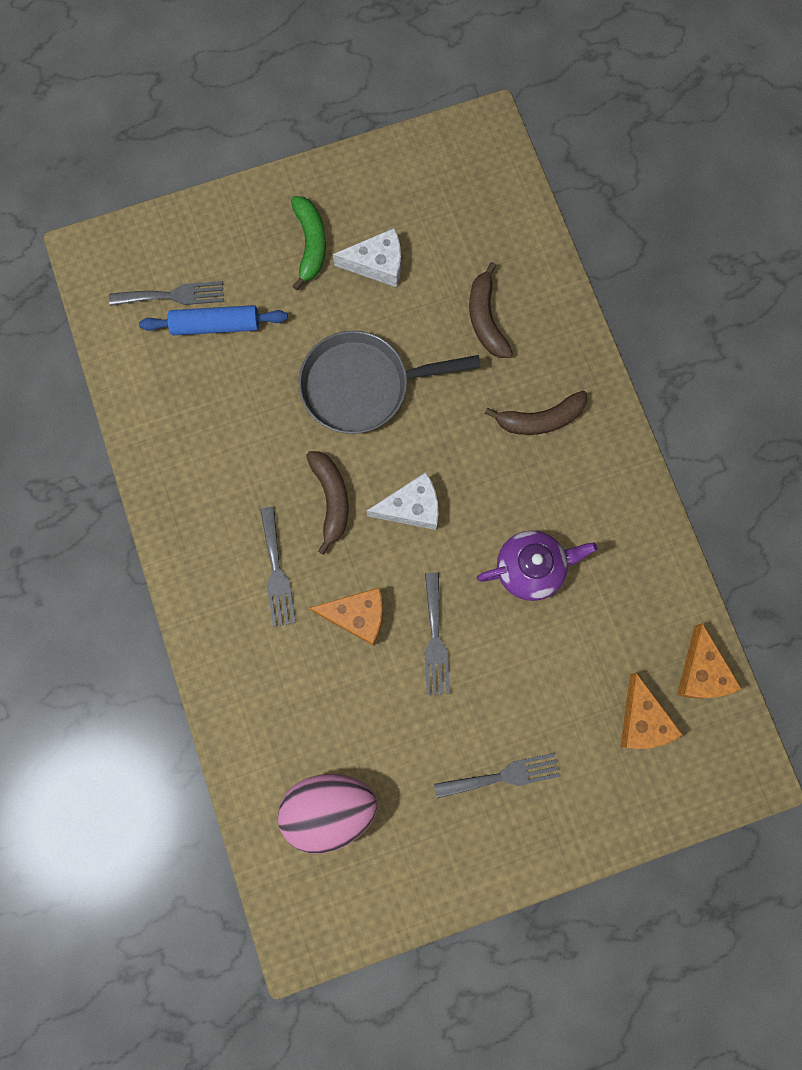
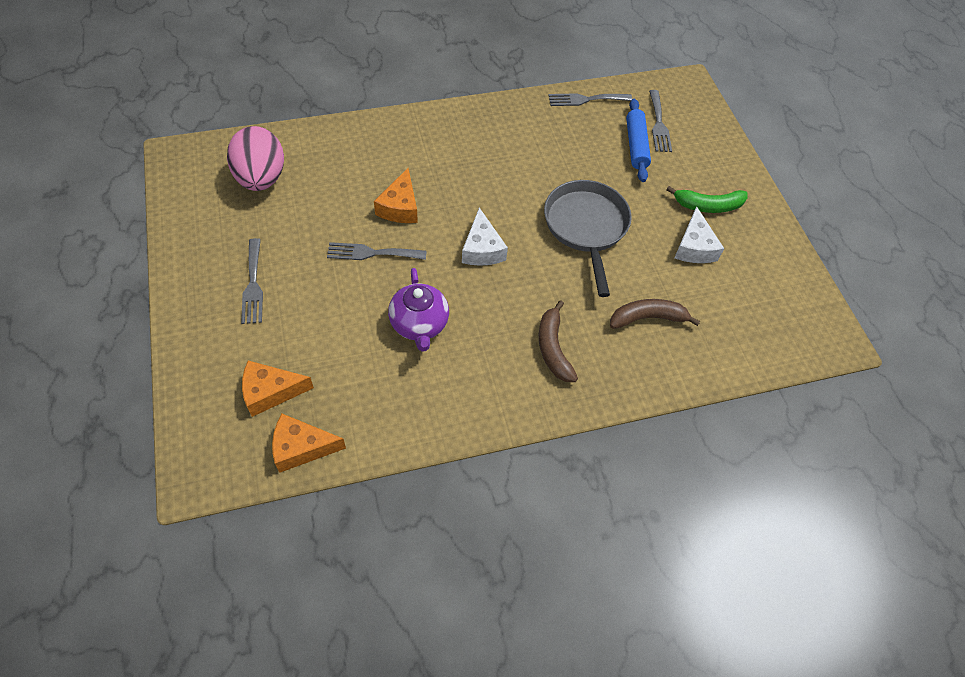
camera: 90 degrees right, 20 degrees down
(276, 572) = (441, 164): grey fork -> grey fork (585, 99)
(331, 499) = (493, 200): brown banana -> none

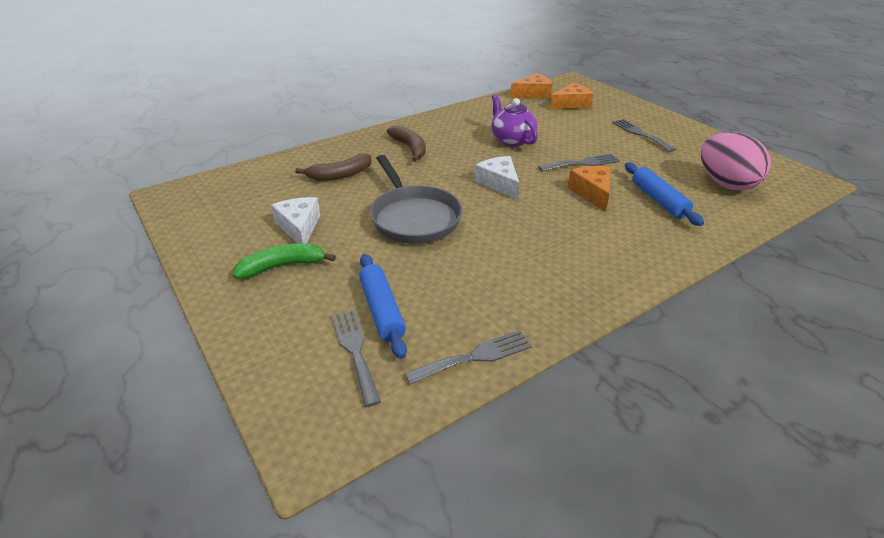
camera: 165 degrees right, 20 degrees down
(348, 179) = (658, 200): none -> blue rolling pin

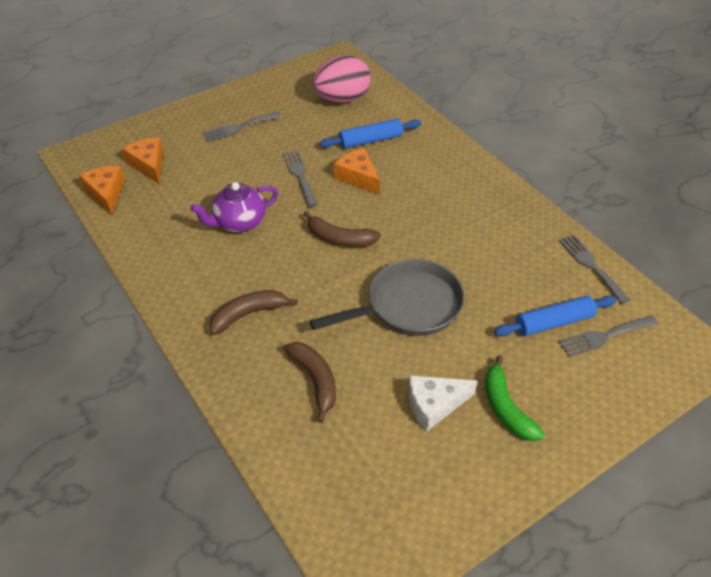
camera: 90 degrees left, 10 degrees up
(499, 183) = (339, 239): white cheese -> brown banana
(592, 193) = (358, 177): orange cheese -> orange cheese turned 60 degrees clockwise

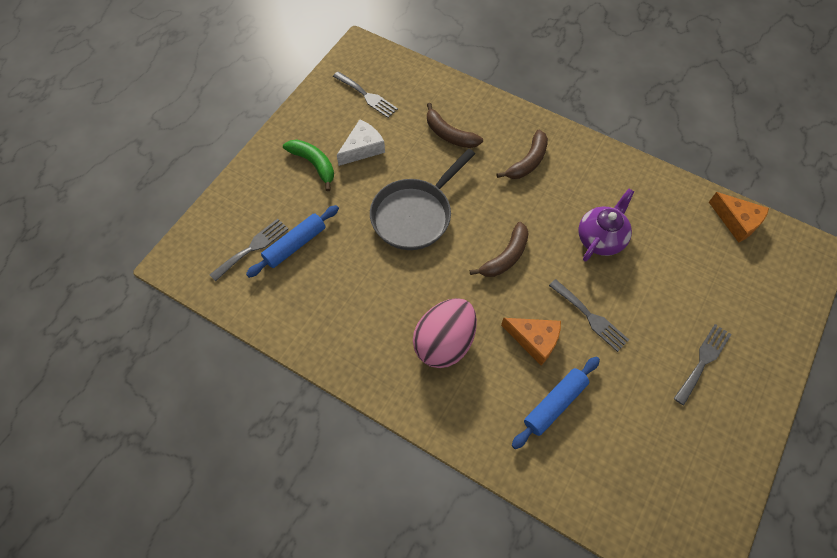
camera: 155 degrees right, 15 degrees up
(148, 165) = (737, 269): orange cheese -> none
(339, 239) = (505, 257): brown banana -> brown banana turned 135 degrees clockwise
(342, 99) = (632, 468): pink egg -> pink egg (444, 343)
(591, 265) = (274, 318): grey fork -> grey fork (367, 96)

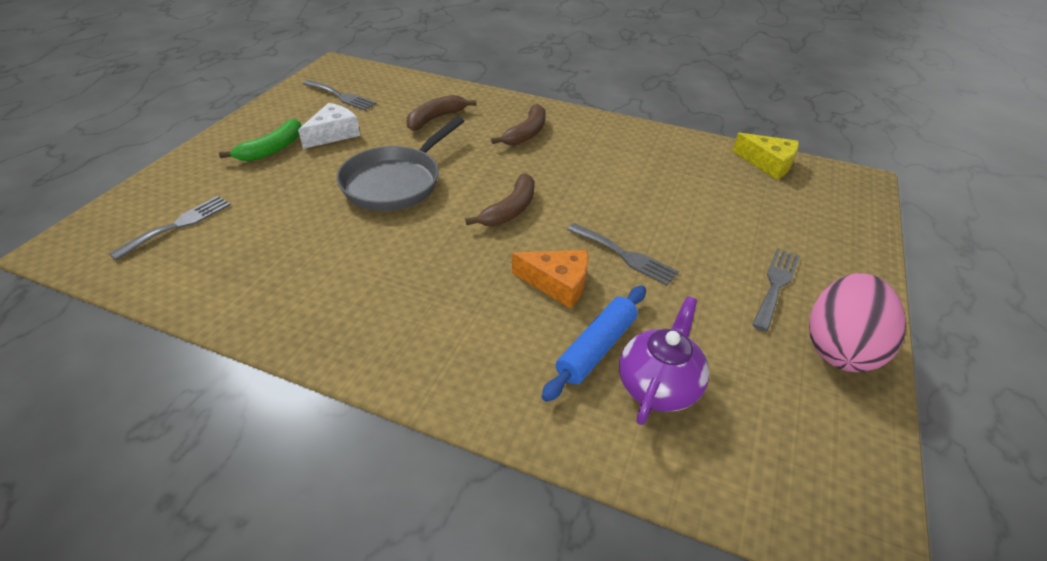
camera: 10 degrees left, 20 degrees down
(295, 245) = (237, 218): blue rolling pin -> none
(314, 164) = (272, 149): green banana -> green banana turned 90 degrees clockwise
(444, 343) = (437, 297): pink egg -> pink egg (840, 348)
(449, 134) = (435, 118): brown banana -> brown banana turned 105 degrees clockwise
(600, 238) = (621, 187): purple teapot -> purple teapot (658, 385)
(737, 221) = (768, 163): orange cheese -> yellow cheese

